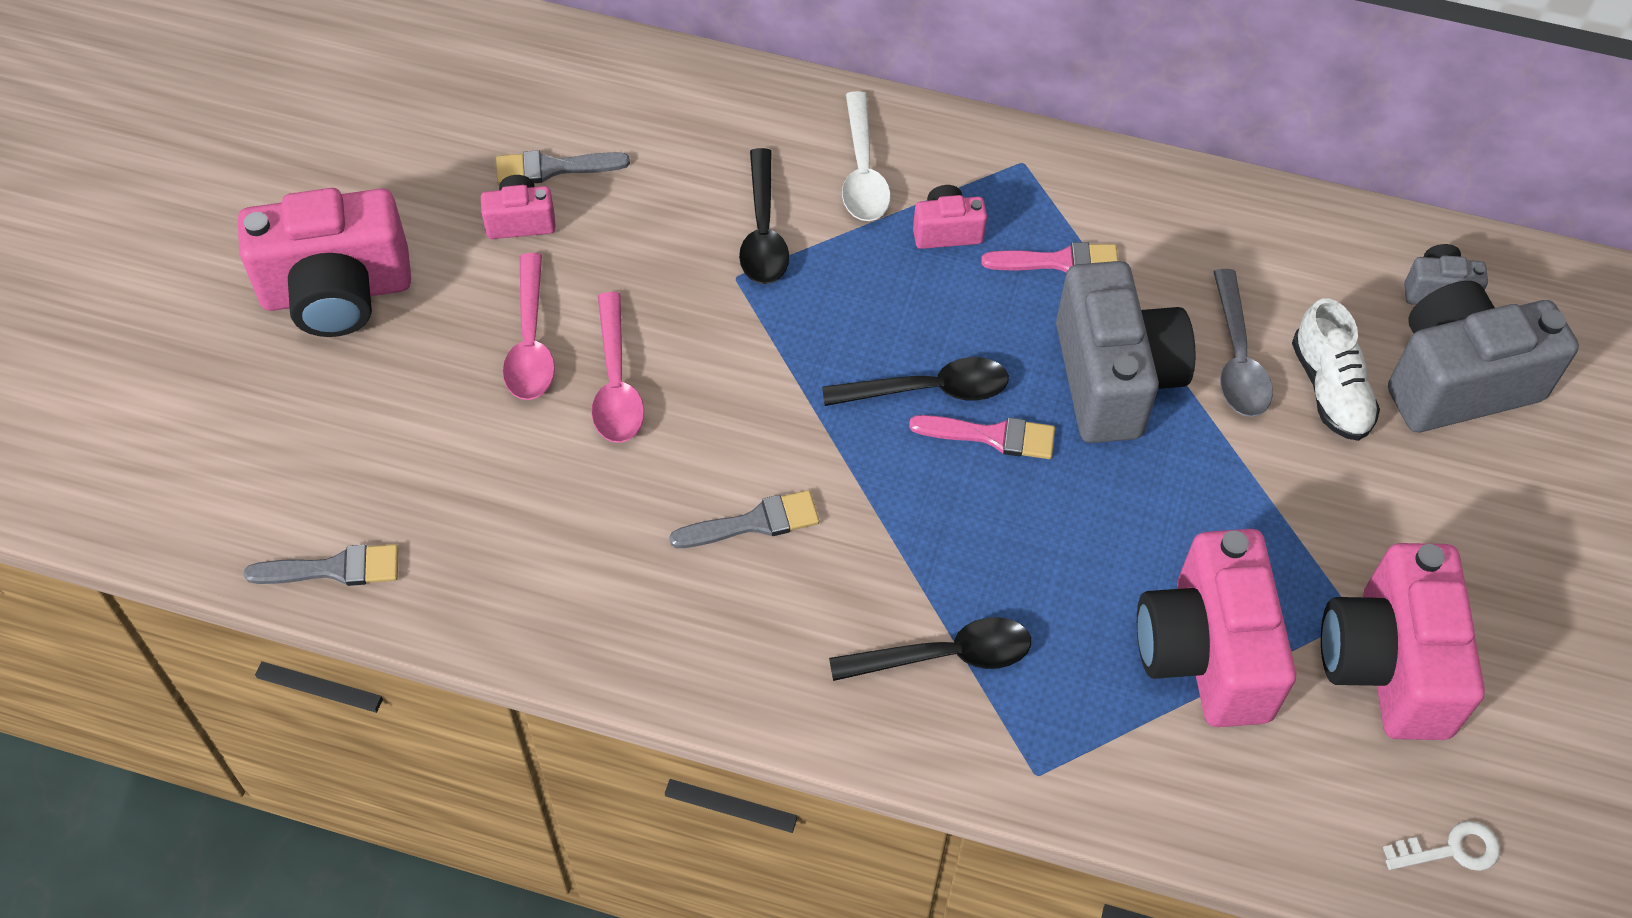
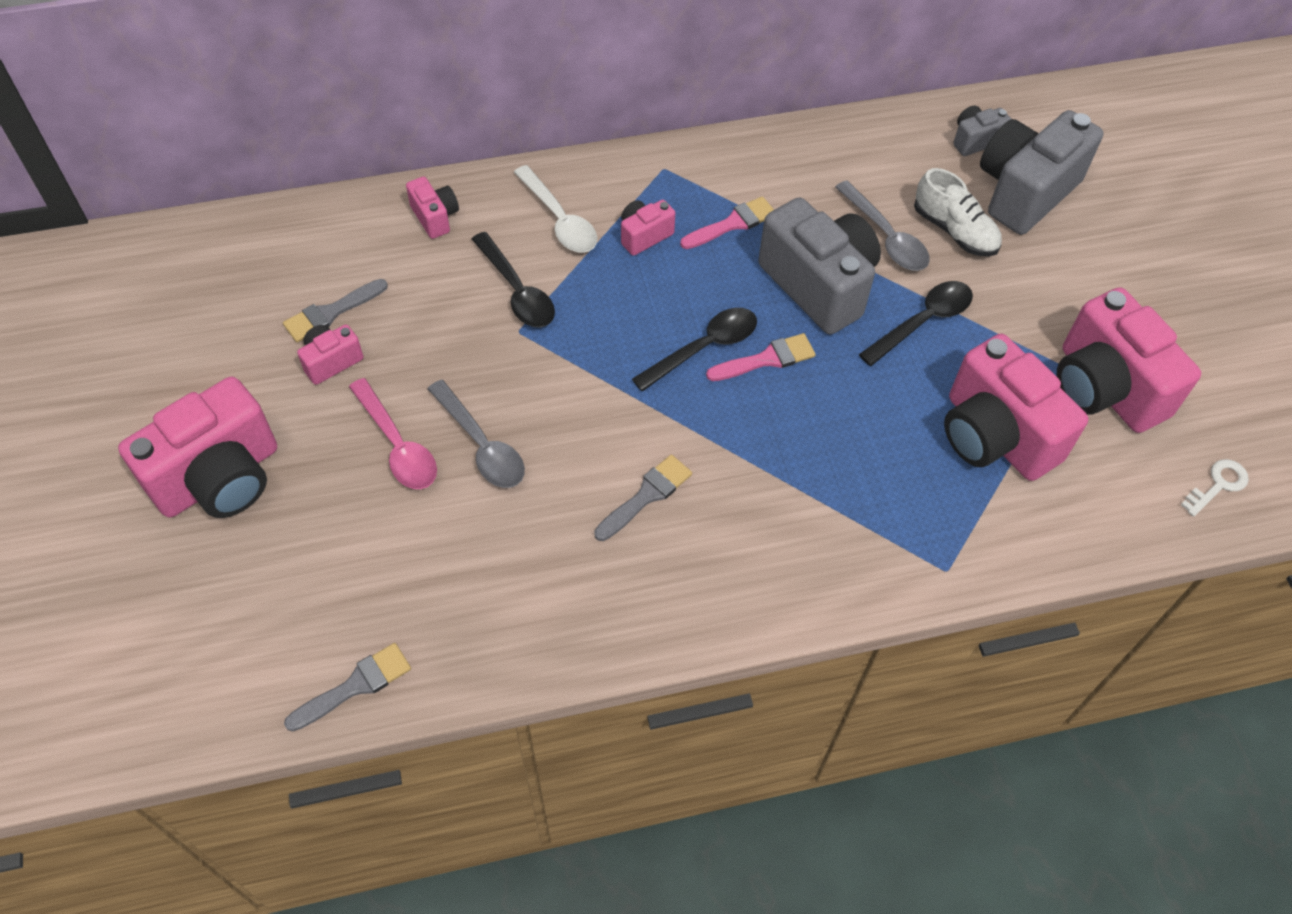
camera: 30 degrees left, 0 degrees up
(616, 383) = (481, 445): pink spoon -> grey spoon
(728, 110) = (435, 217): none -> pink camera
(944, 656) = (835, 522): black spoon -> black spoon (922, 322)

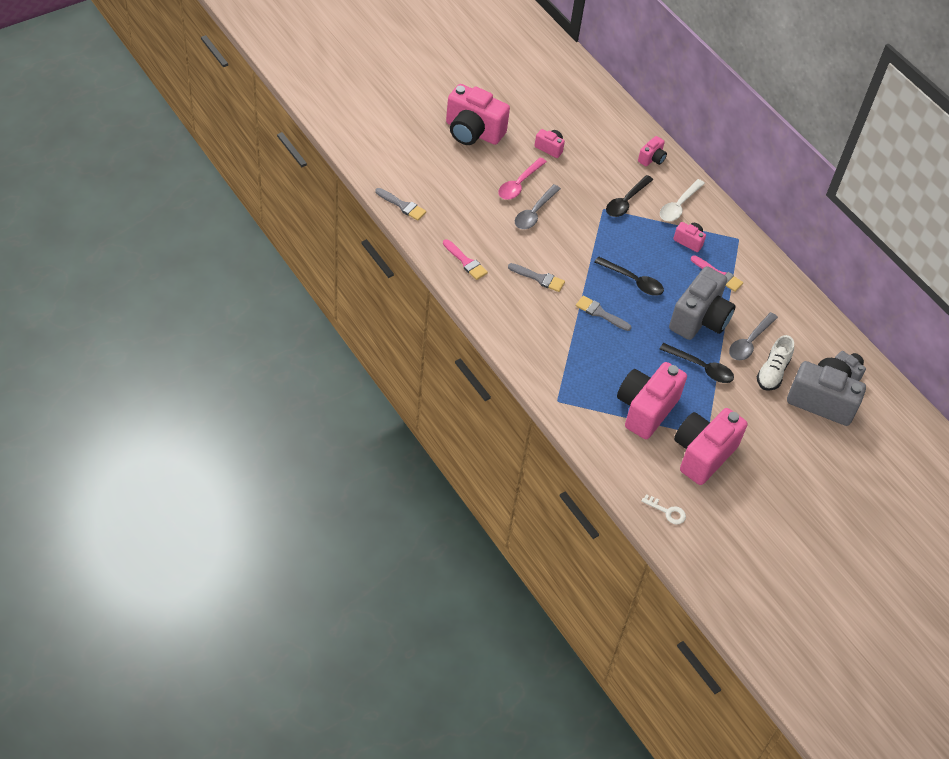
camera: 65 degrees right, 5 degrees down
(331, 313) = (575, 139): grey brush -> grey brush (600, 313)
(766, 359) = (640, 307): pink brush -> pink brush (466, 262)

